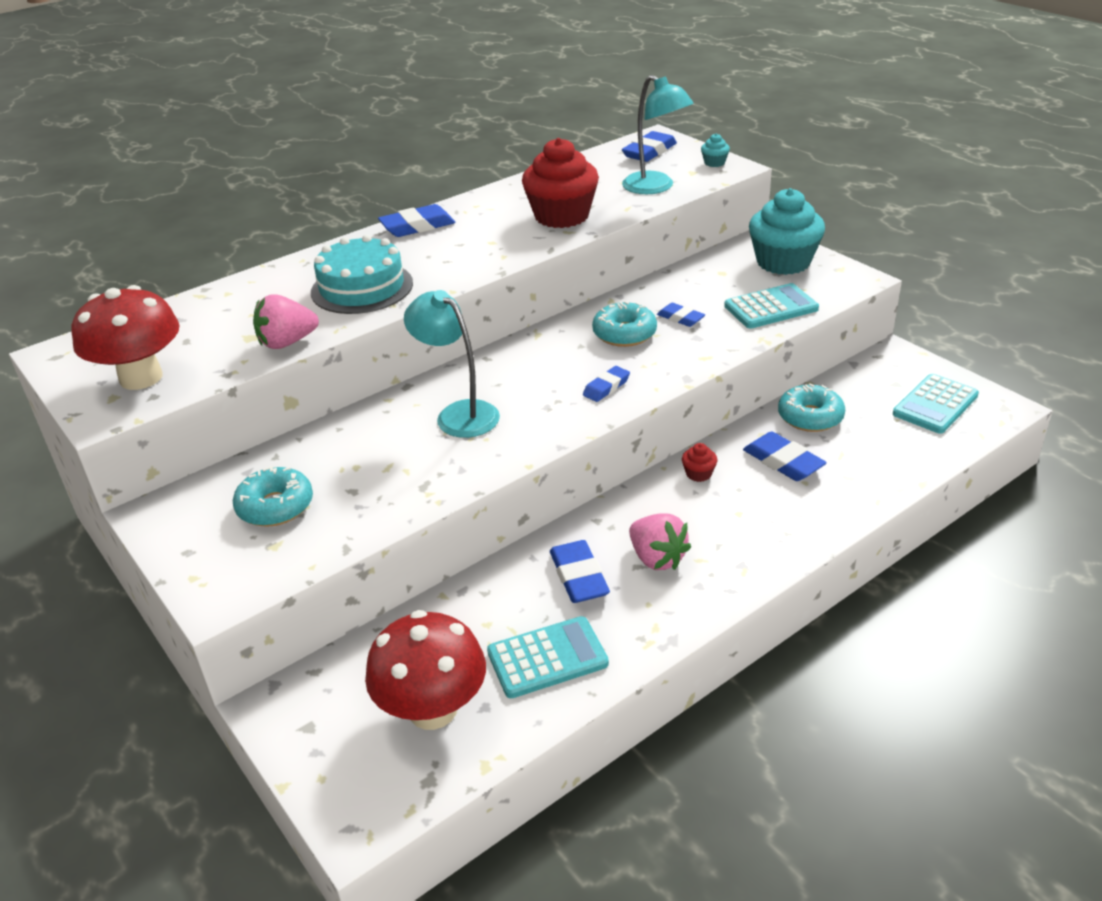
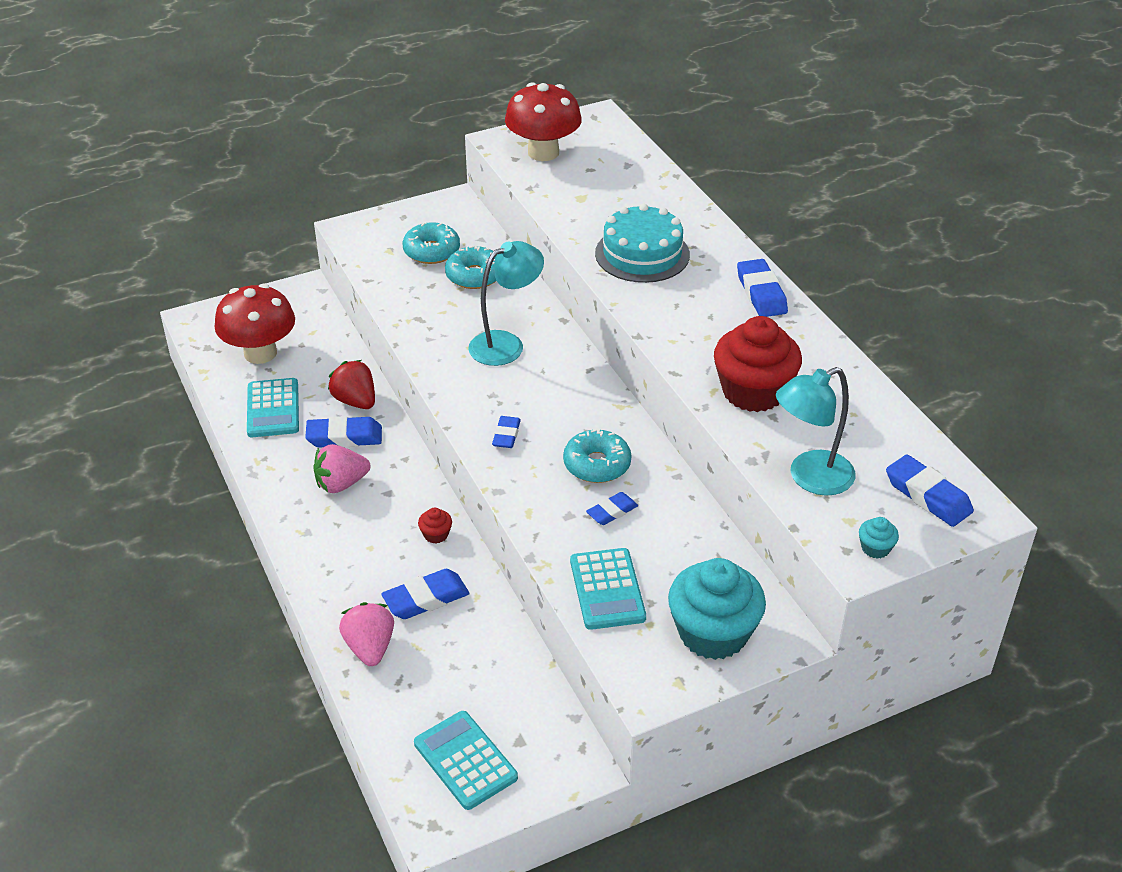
camera: 100 degrees right, 5 degrees up
(287, 342) = (563, 214): pink strawberry -> pink strawberry (370, 647)
(511, 584) = (355, 401): none -> red strawberry
(606, 387) = (506, 435): blue eraser -> blue eraser turned 45 degrees clockwise
(810, 417) = (488, 643): turquoise donut -> turquoise donut (474, 275)

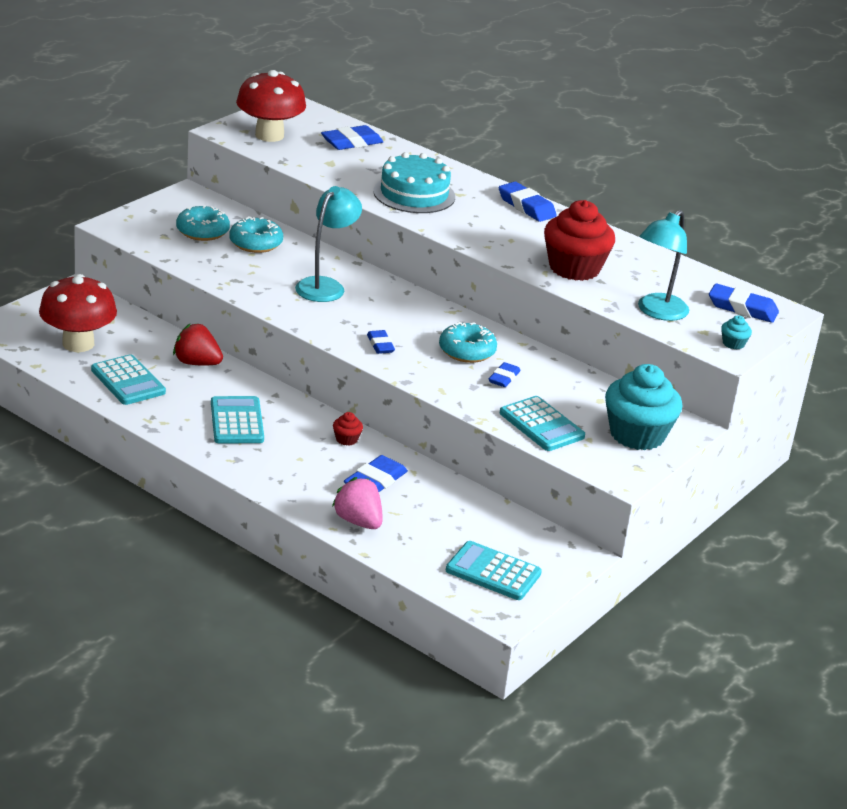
camera: 30 degrees left, 10 degrees down
(341, 484) = (237, 421): pink strawberry -> turquoise calculator
(344, 437) = (210, 389): blue eraser -> blue eraser (351, 142)

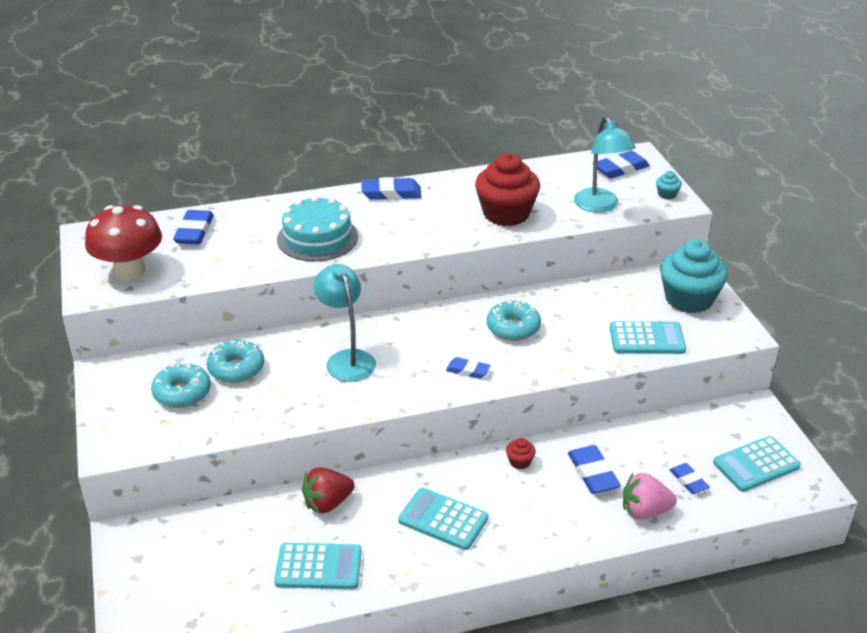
camera: 50 degrees left, 5 degrees up
(78, 344) = (221, 576): red mushroom -> none
(504, 378) = (566, 327): blue eraser -> blue eraser (688, 481)

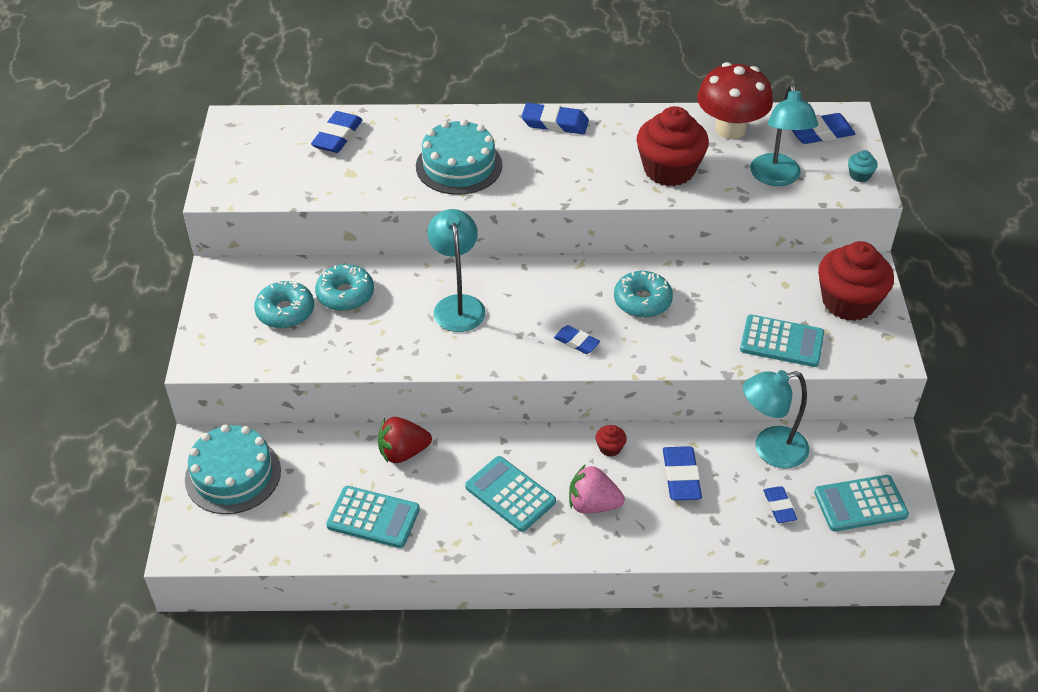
camera: 15 degrees right, 10 degrees up
(129, 270) = (260, 172): red mushroom -> red mushroom (730, 129)
(163, 557) = (233, 475): none -> turquoise cake
(644, 511) = (719, 530): pink strawberry -> pink strawberry (593, 504)
(661, 436) = (770, 450): none -> turquoise lamp
(688, 299) = (848, 302): turquoise cupcake -> red cupcake

